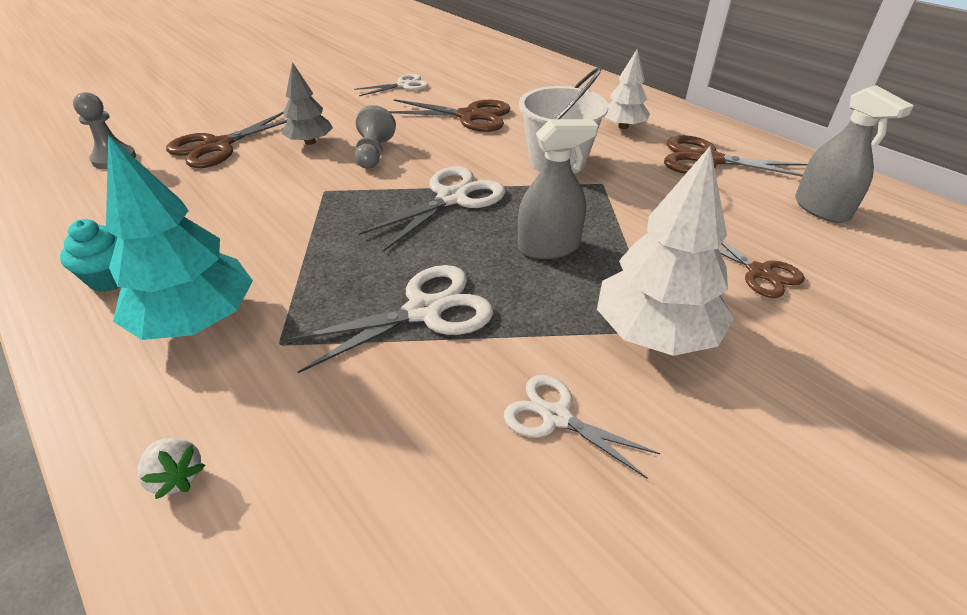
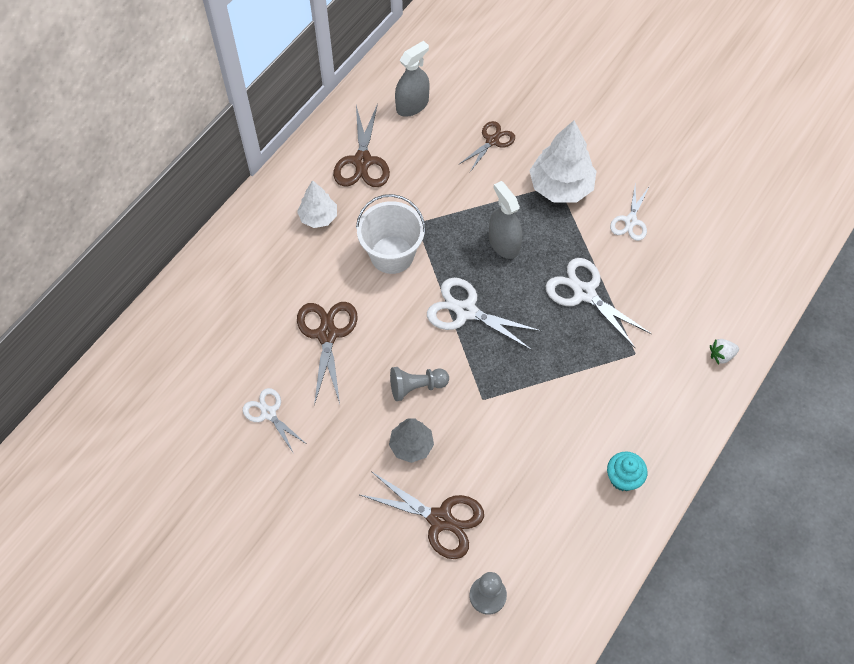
camera: 105 degrees left, 20 degrees up
(177, 476) = (721, 355): white strawberry -> white strawberry turned 135 degrees counterclockwise
(197, 320) = (636, 404): turquoise tree -> none

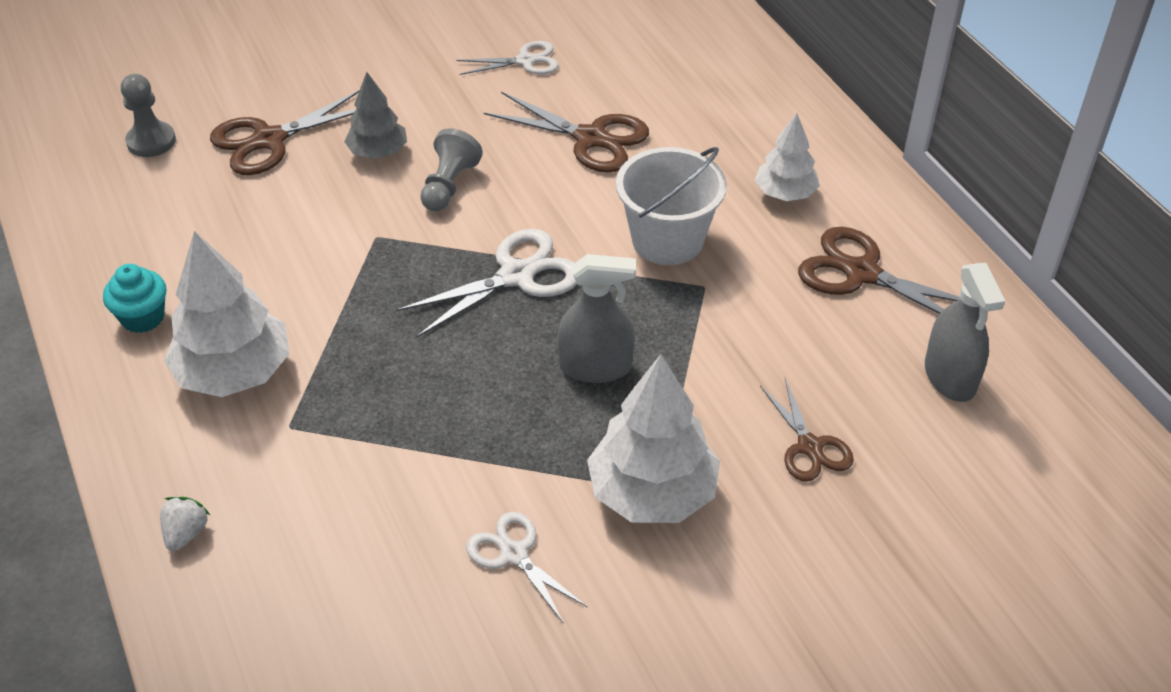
camera: 120 degrees right, 15 degrees down
(584, 293) = (435, 419): white scissors -> none
(623, 403) = (234, 373): none -> white tree

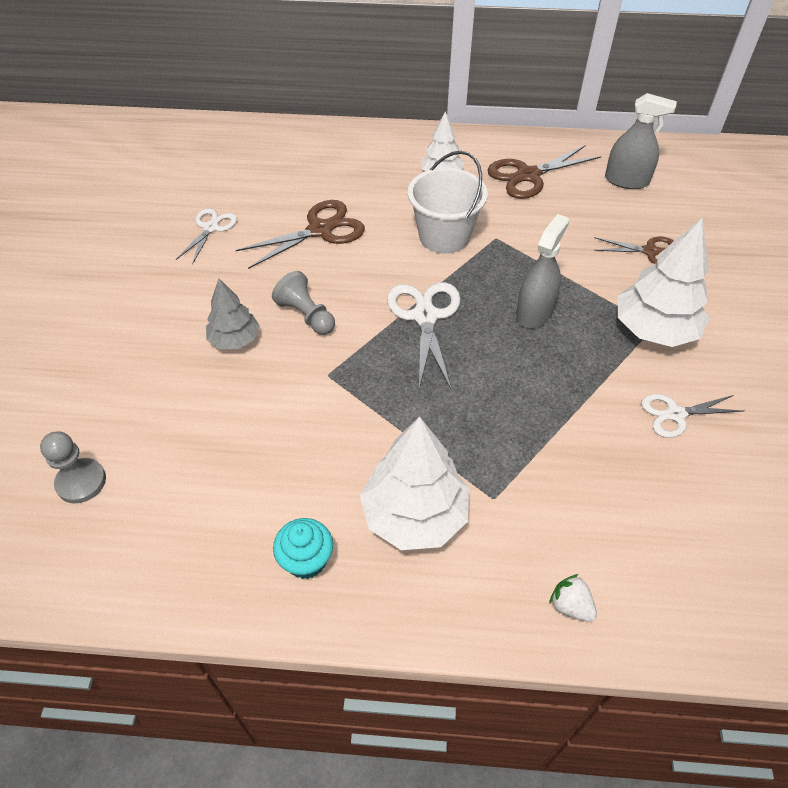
camera: 60 degrees left, 5 degrees up
(269, 140) = (159, 399): brown scissors -> none

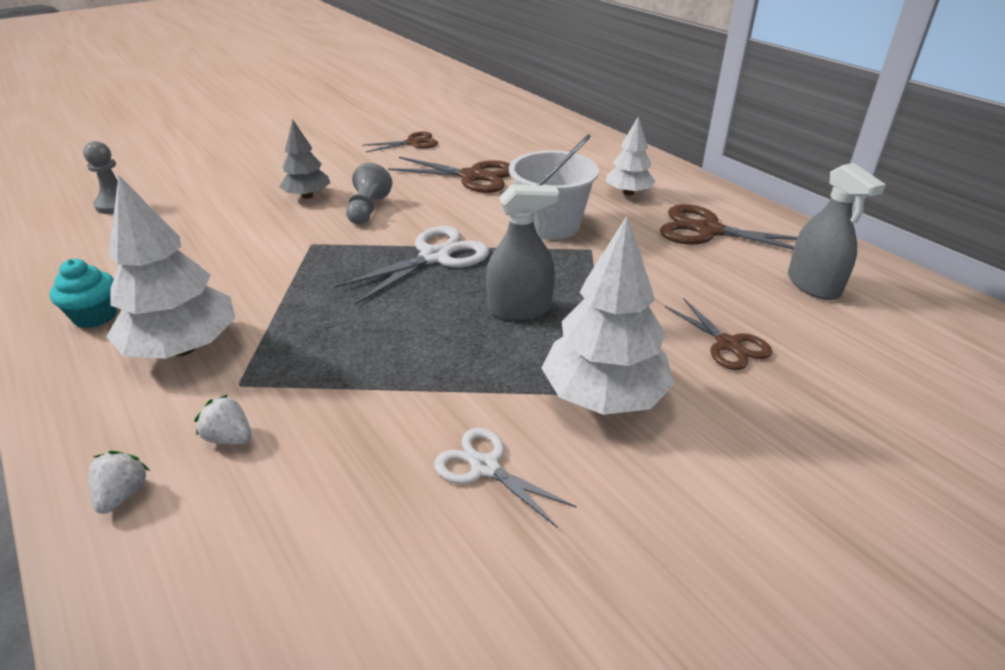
camera: 50 degrees right, 15 degrees down
(211, 228) = (413, 143): white scissors -> brown scissors
(553, 526) = (229, 438): none -> white strawberry

